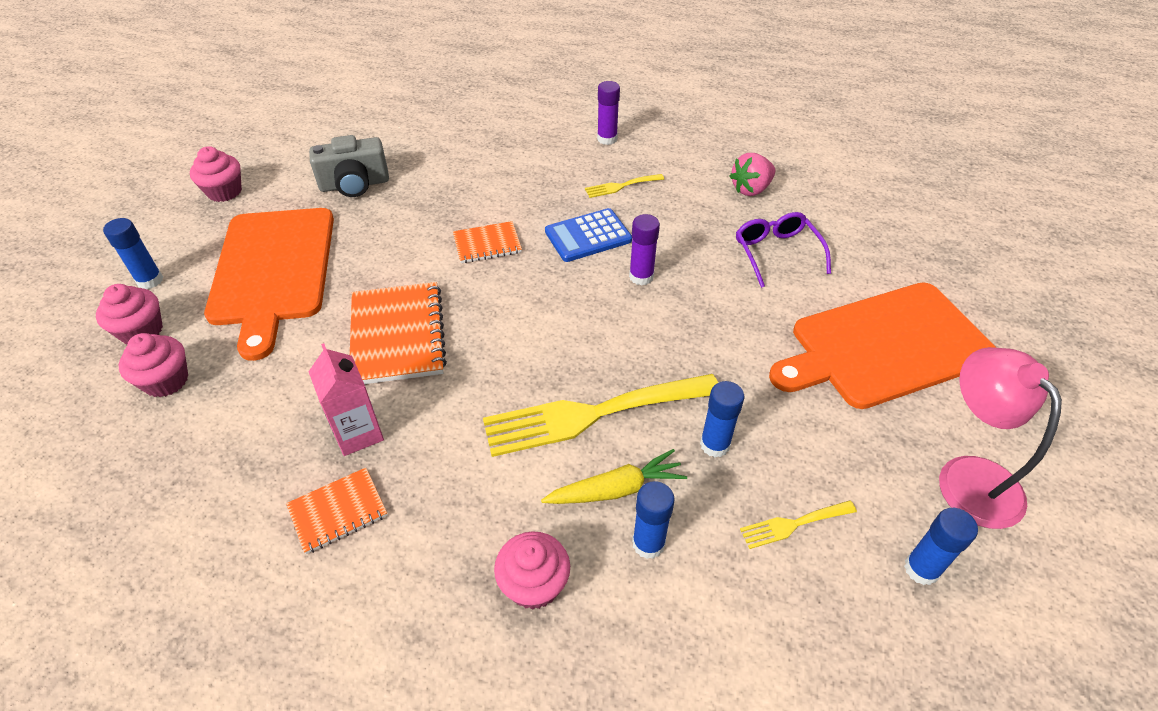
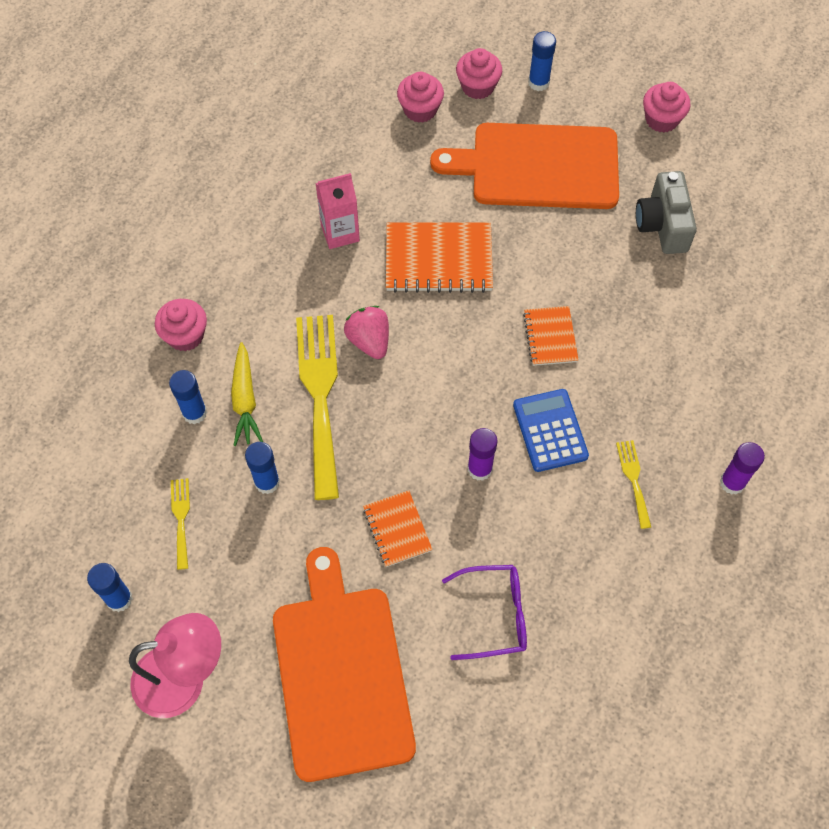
camera: 100 degrees right, 15 degrees up
(338, 511) = (274, 222): orange notebook -> orange notebook (397, 529)
(751, 189) = (612, 624): pink strawberry -> pink strawberry (369, 341)

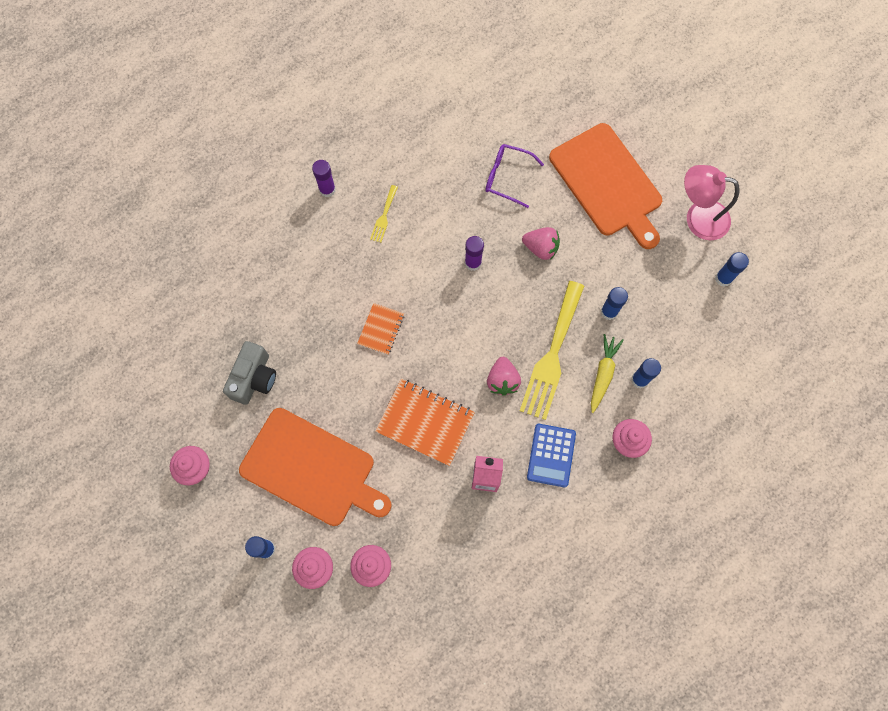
camera: 155 degrees left, 10 degrees up
(181, 518) = (671, 311): yellow fork -> none
(341, 673) = (607, 183): orange cutting board -> orange cutting board turned 45 degrees counterclockwise
(397, 529) = (541, 248): orange notebook -> pink strawberry
(550, 430) = (417, 267): blue calculator -> blue calculator (551, 455)

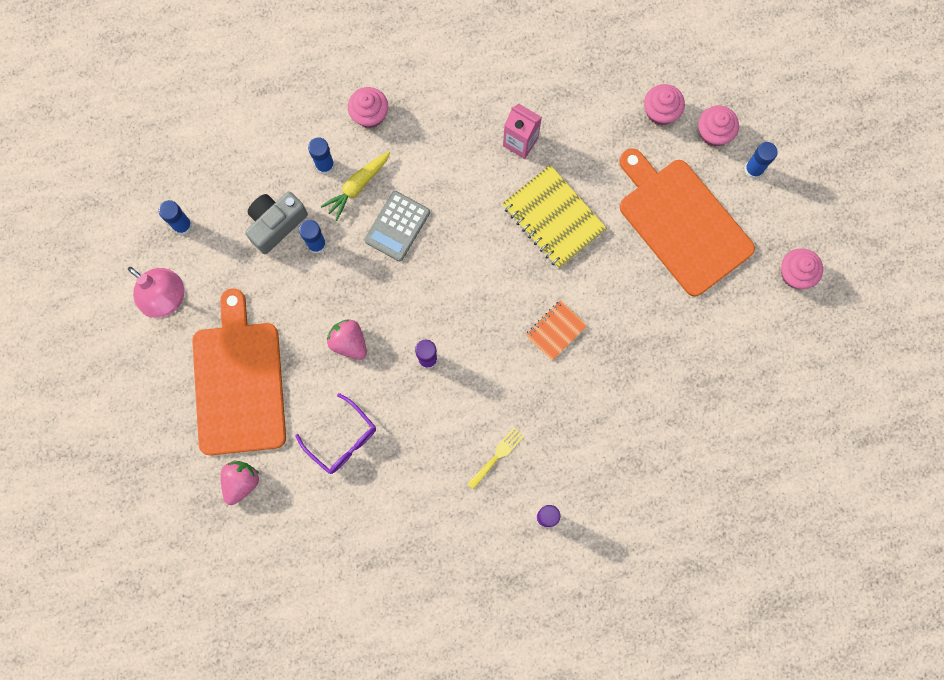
camera: 155 degrees left, 5 degrees up
(254, 378) = (705, 338): grey camera -> grey camera (276, 224)
(425, 422) = (553, 218): orange notebook -> yellow notebook
(502, 380) = (458, 224): pink strawberry -> pink strawberry (241, 482)
(551, 455) = (448, 134): blue calculator -> none
(552, 356) = (397, 226): yellow fork -> grey calculator

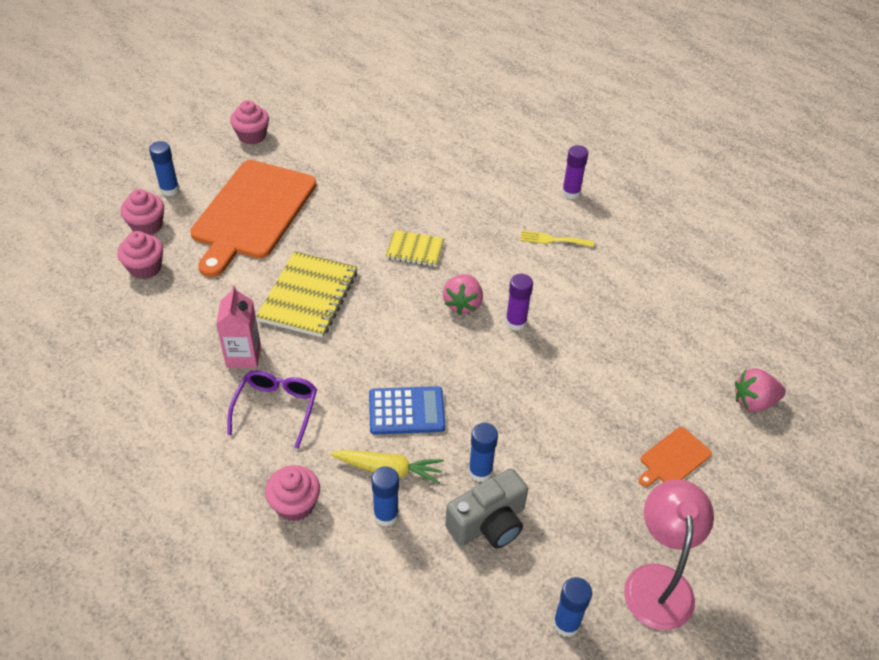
camera: 125 degrees left, 30 degrees down
(239, 382) = (673, 458): orange cutting board -> orange cutting board, size x0.42
(276, 224) = (488, 523): grey camera -> grey camera turned 45 degrees counterclockwise
(342, 440) = (642, 346): purple glasses -> purple glasses (276, 408)
(349, 342) = (553, 388): pink strawberry -> pink strawberry (462, 304)
(397, 226) = (406, 411): grey calculator -> blue calculator
(555, 330) = (415, 250): orange notebook -> yellow notebook

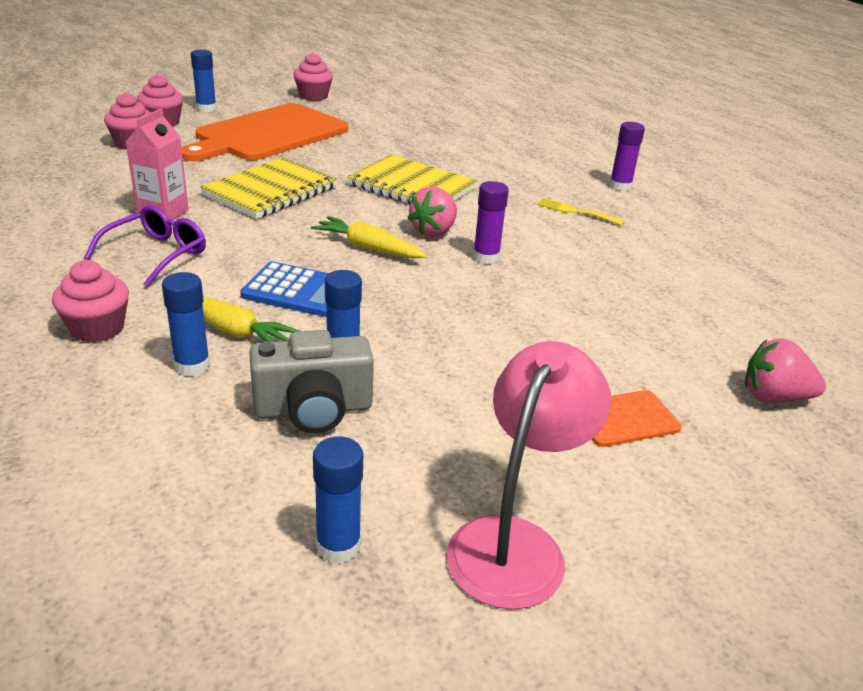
camera: 20 degrees right, 15 degrees down
(415, 250) = (412, 187): yellow notebook -> yellow notebook, size x1.74
(426, 342) = (368, 248): none -> yellow carrot

